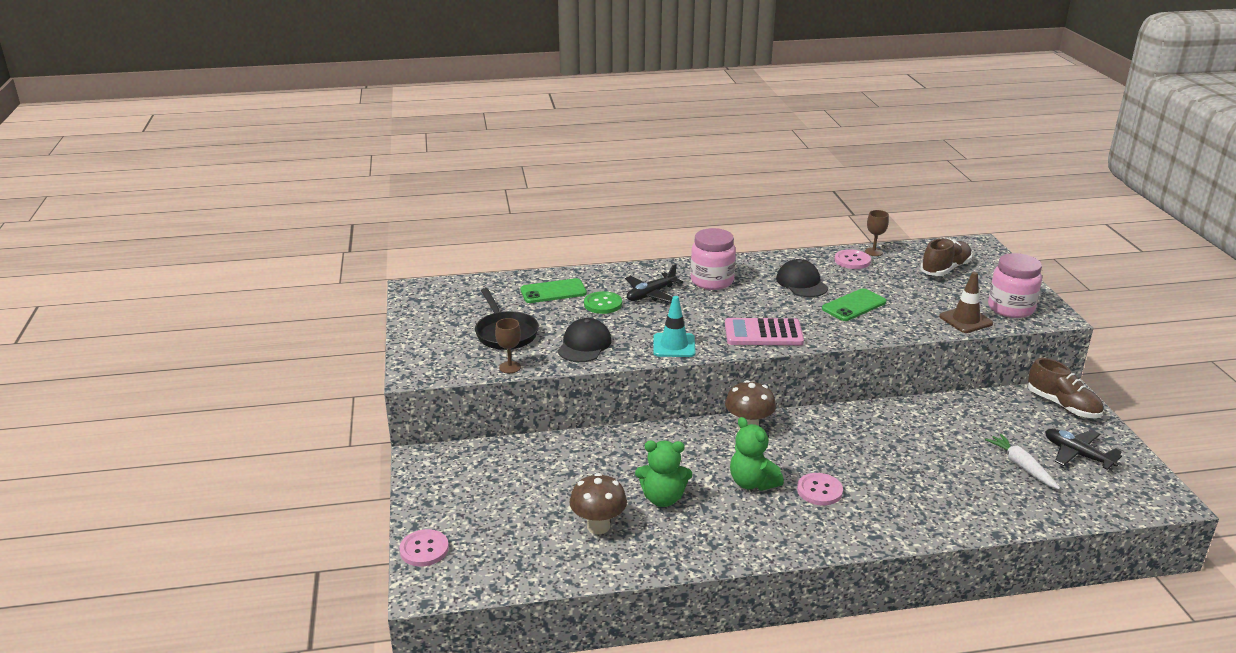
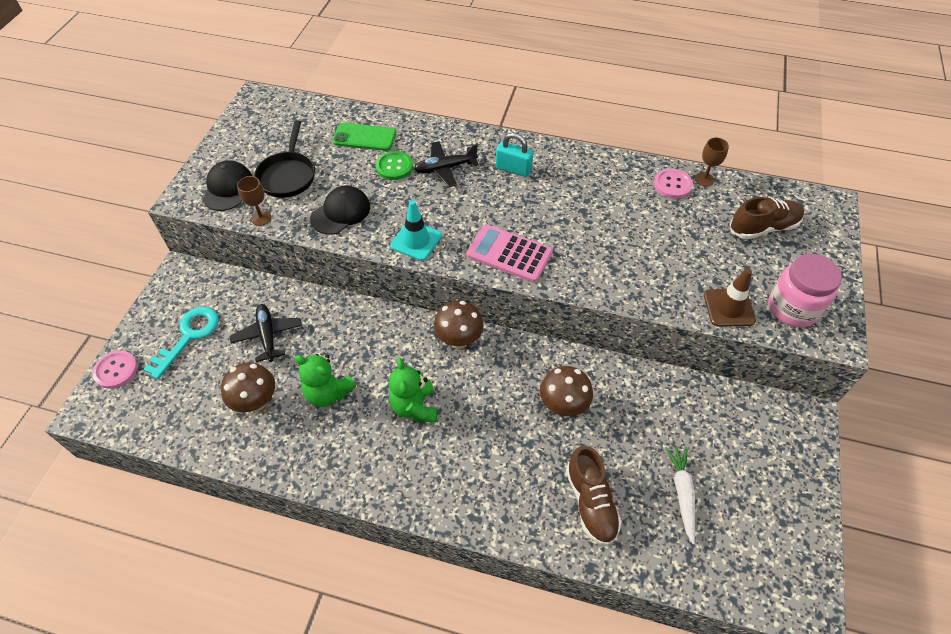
camera: 25 degrees right, 25 degrees up
(479, 501) = (189, 336): none -> turquoise key
(712, 281) = (513, 169): pink jar -> turquoise padlock
(801, 283) = (597, 199): black cap -> black cap (228, 188)
(819, 490) = (466, 441): pink button -> none
(854, 305) = (626, 247): green phone -> none
(878, 443) = (563, 406): none -> brown mushroom
(1063, 405) = (788, 432): brown shoe -> brown shoe (590, 502)
(1077, 454) = (753, 503): black plane -> black plane (268, 335)

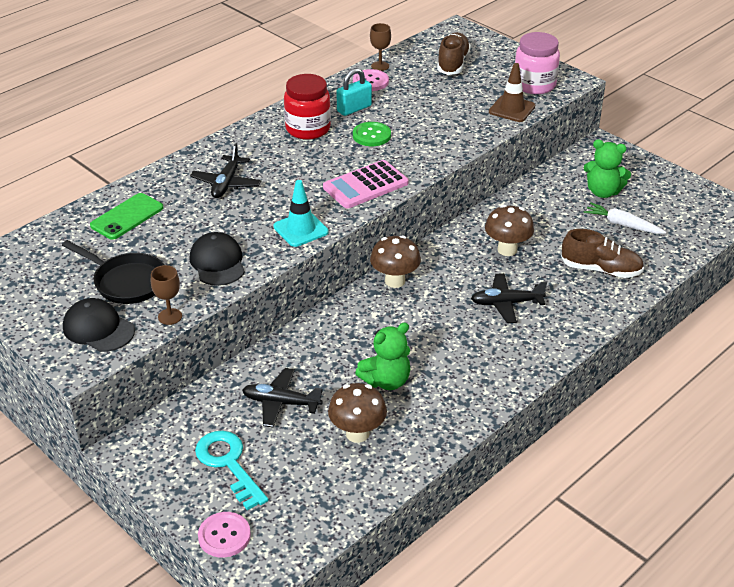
camera: 60 degrees left, 15 degrees down
(394, 167) = (190, 211): green button -> green button (371, 135)
(414, 407) = (444, 331): green teddy bear -> green teddy bear (603, 192)
(483, 439) = (506, 303): none -> black plane
(513, 169) = (269, 148): turquoise padlock -> turquoise padlock (354, 109)
(561, 179) = (308, 129): none -> red jar

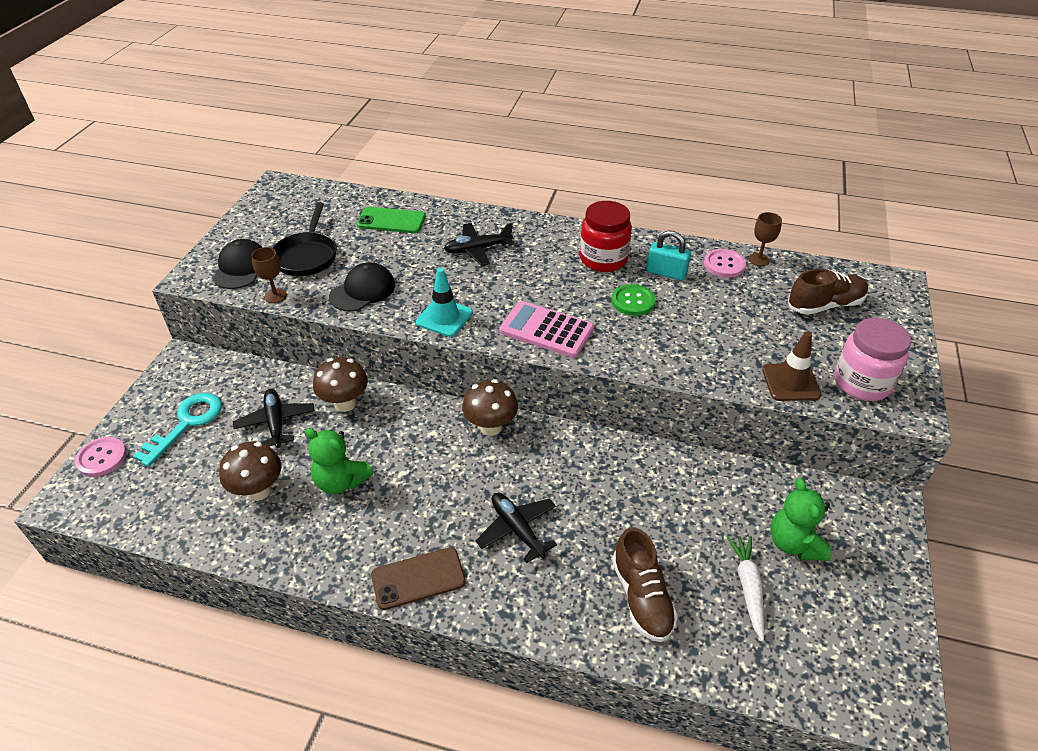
camera: 60 degrees right, 5 degrees up
(507, 250) = (608, 494): brown mushroom -> brown mushroom (345, 403)
(515, 367) = (418, 578): none -> brown phone

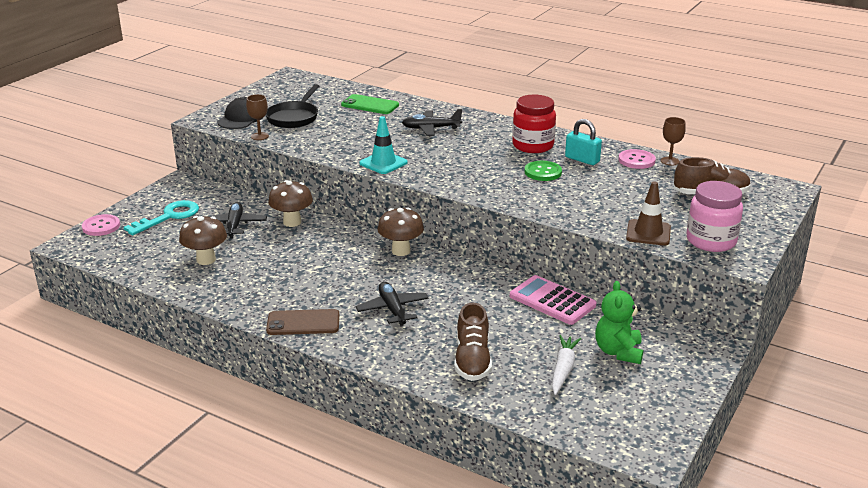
camera: 15 degrees right, 15 degrees down
(341, 481) = (269, 264): green teddy bear -> none
(362, 291) = (327, 141): black cap -> none
(546, 330) = (461, 179): pink calculator -> pink calculator (552, 301)

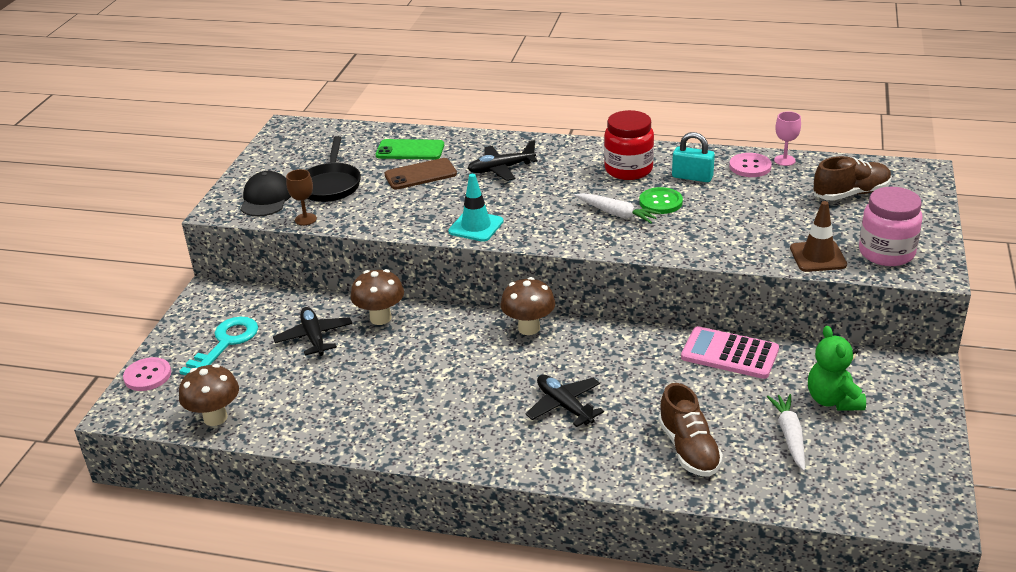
camera: 15 degrees left, 5 degrees up
(206, 260) = (307, 392): brown mushroom -> brown mushroom (215, 418)
(303, 323) = (474, 448): brown phone -> brown phone (420, 174)
(501, 174) = (617, 214): none -> white carrot
(670, 161) = (784, 160): brown goblet -> pink goblet

